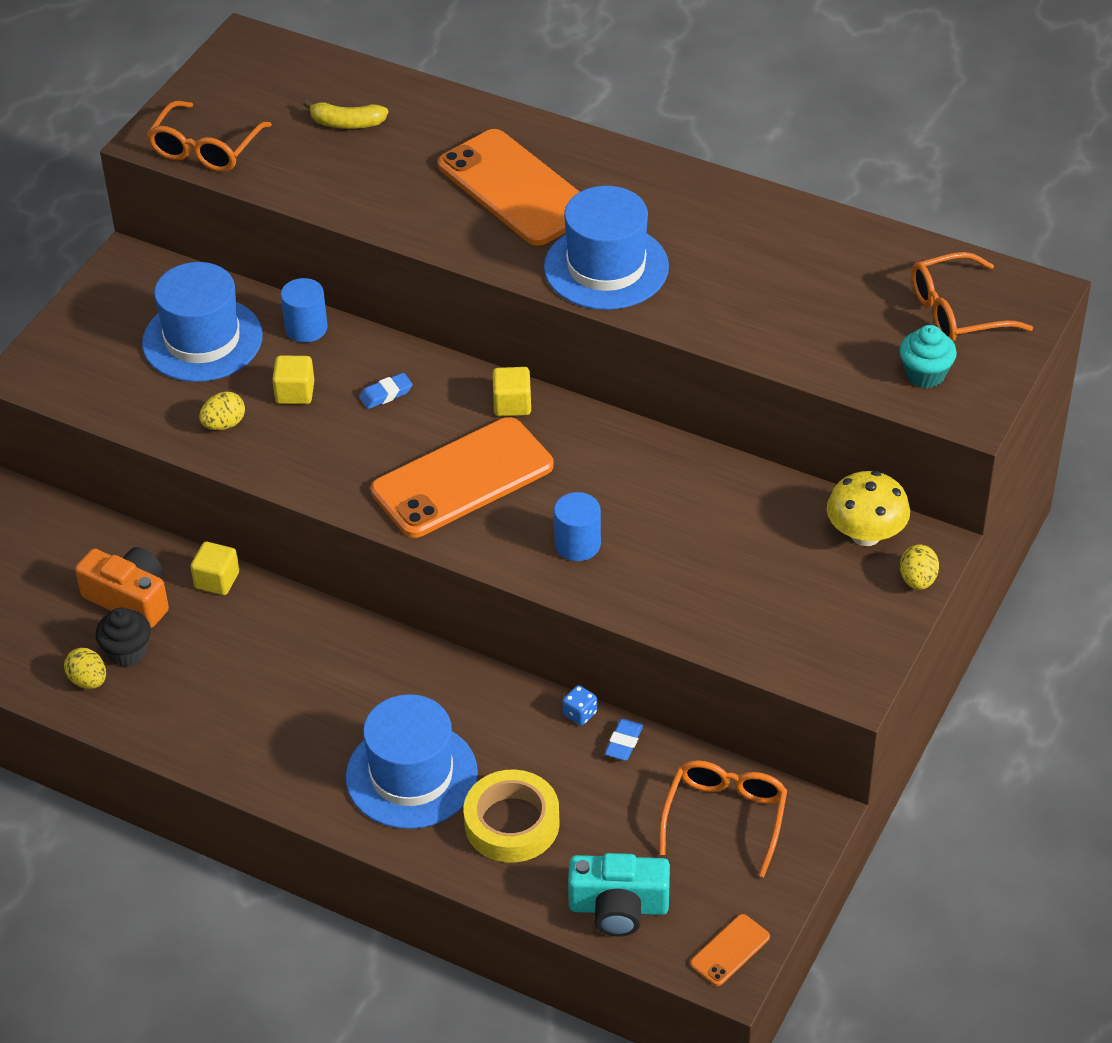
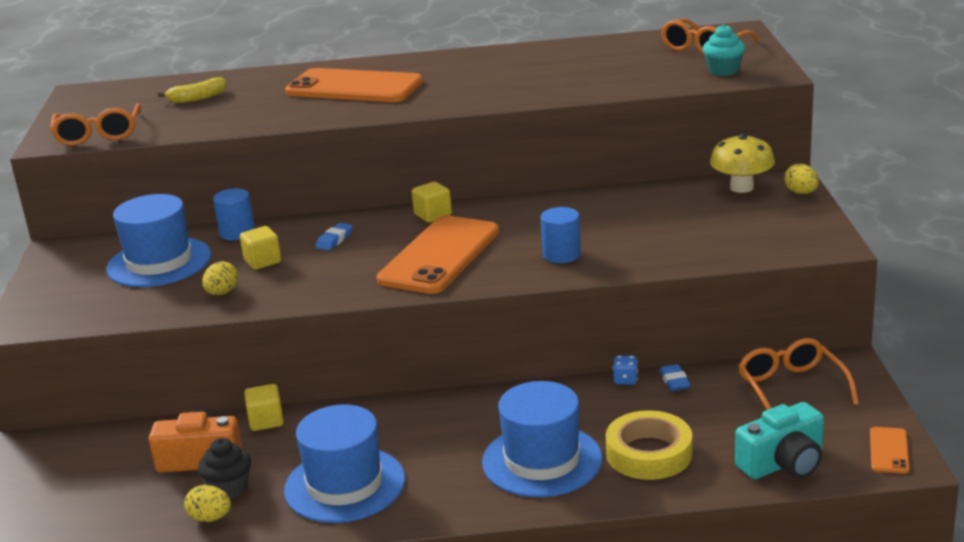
camera: 30 degrees left, 20 degrees down
(606, 267) = (460, 95): blue hat -> blue hat (345, 485)

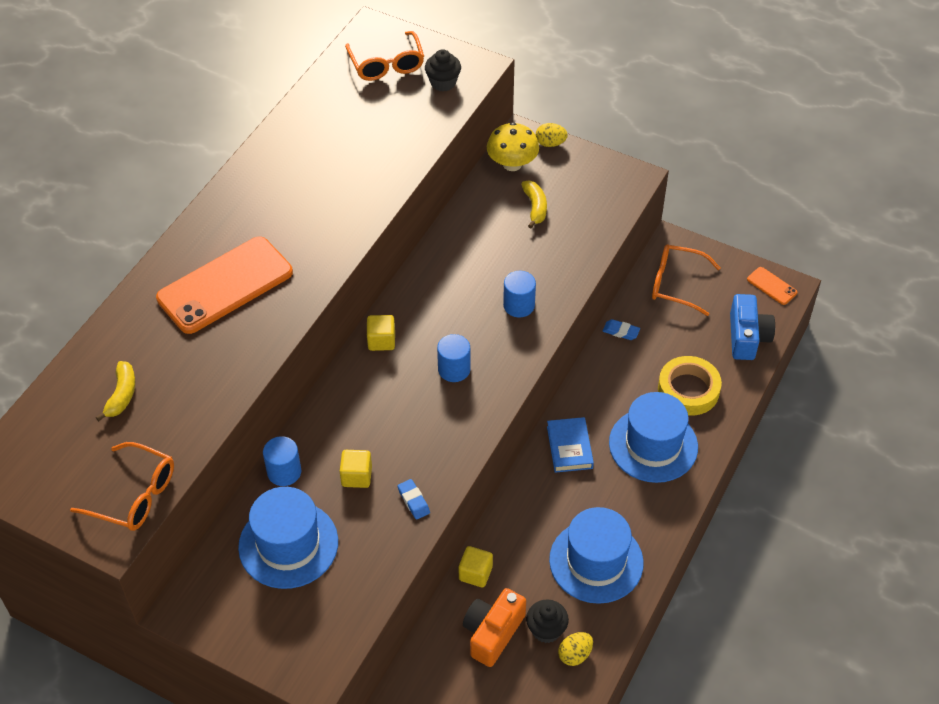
camera: 60 degrees left, 25 degrees up
(222, 293) = (388, 522): yellow egg -> none
(334, 240) = (364, 417): blue eraser -> blue eraser (413, 501)
(439, 255) = (454, 369): orange phone -> blue cylinder
(479, 411) = (569, 447): none -> blue book
(625, 380) = (598, 354): blue dice -> none
(703, 216) = (535, 207): none -> yellow banana
(723, 71) = (443, 83): turquoise cupcake -> black cupcake
(783, 463) = (747, 337): turquoise camera -> blue camera

